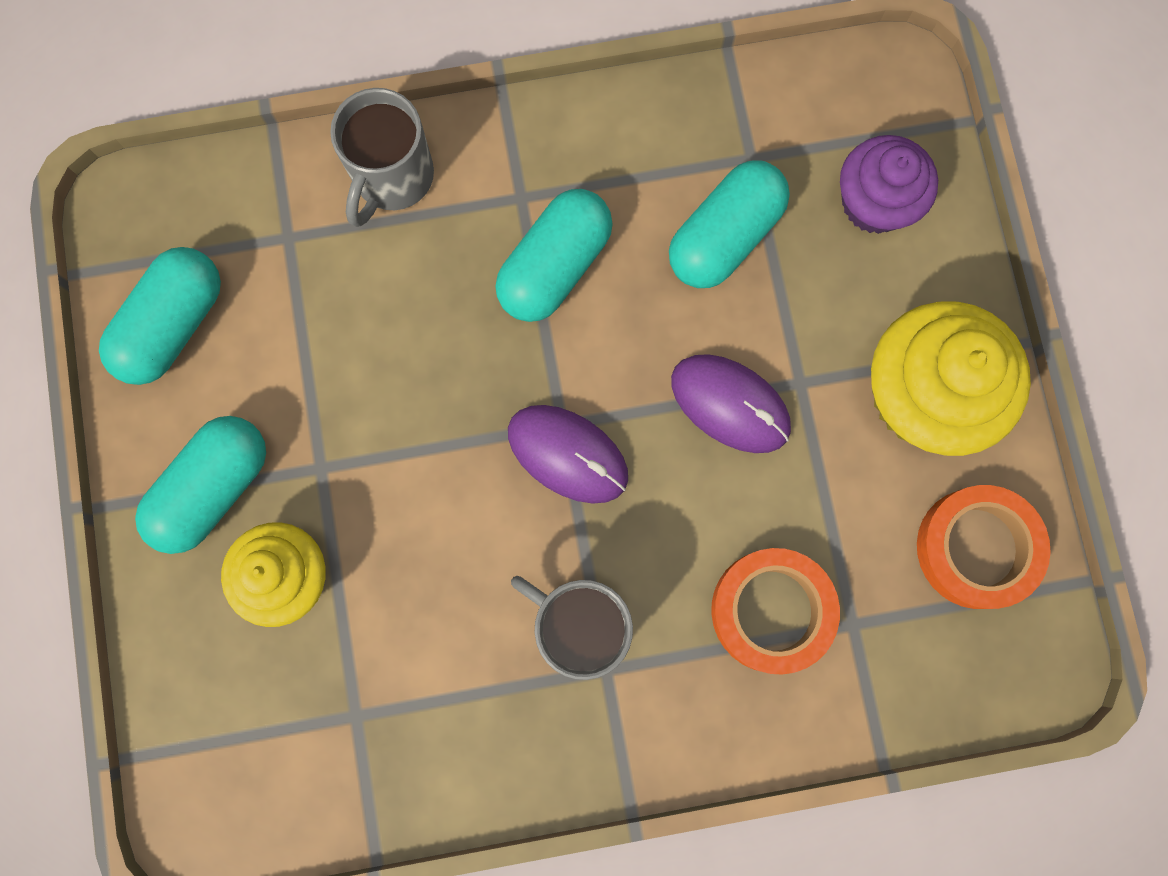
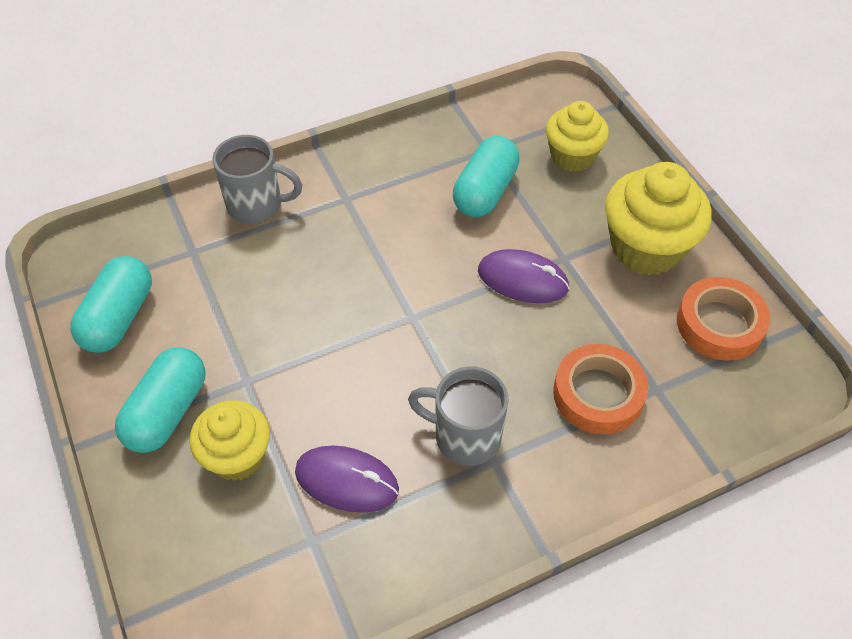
camera: 15 degrees left, 25 degrees down
(392, 177) = (257, 205): grey mug -> grey mug turned 90 degrees counterclockwise
(555, 266) = (379, 229): turquoise capsule -> none
(568, 454) = (422, 332): purple mouse -> purple mouse (347, 480)
(874, 203) = (572, 156): purple cupcake -> yellow cupcake

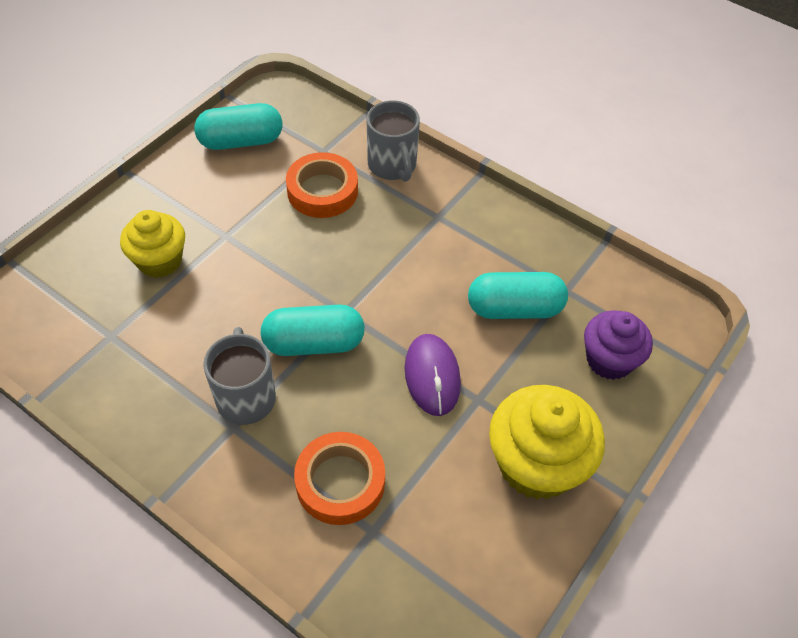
camera: 60 degrees right, 0 degrees up
(167, 412) = (177, 205): turquoise capsule -> turquoise capsule (314, 343)
(347, 480) = (169, 335): purple mouse -> none
(572, 156) = (609, 360): yellow cupcake -> purple cupcake
(719, 324) = (481, 563): orange tape -> orange tape (322, 191)

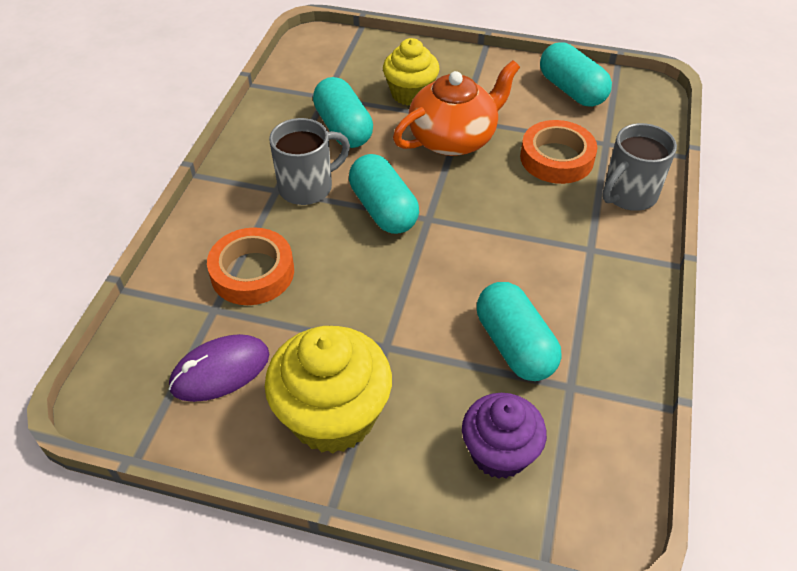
camera: 70 degrees right, 5 degrees down
(175, 336) = (343, 128): none -> turquoise capsule
(250, 252) = (453, 138): none -> orange teapot
(432, 376) = (393, 302): purple mouse -> purple mouse (220, 371)

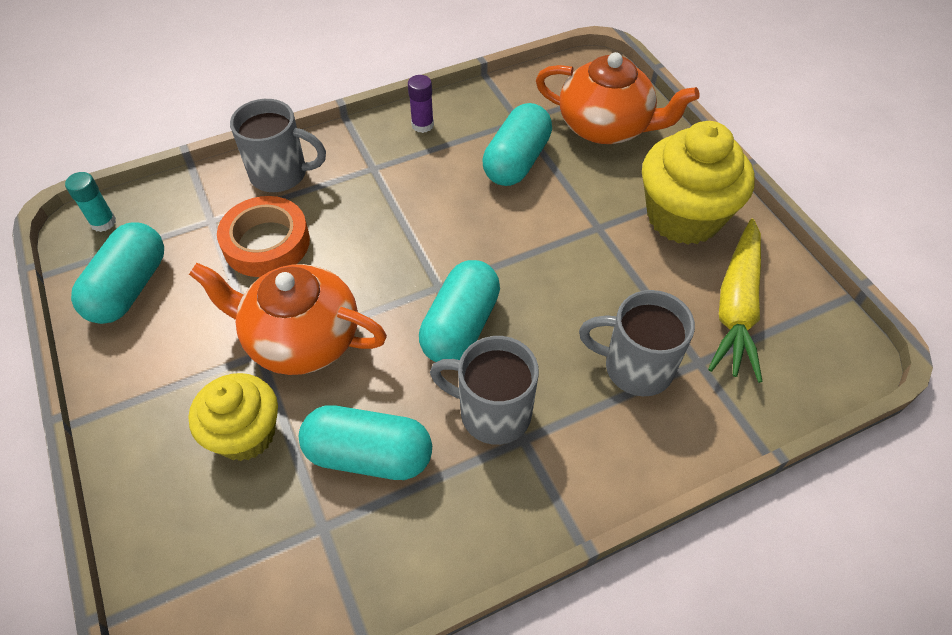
camera: 130 degrees left, 5 degrees up
(220, 371) = (736, 307): purple mouse -> yellow carrot
(252, 272) = (635, 367): orange tape -> grey mug
(343, 128) = (369, 455): turquoise capsule -> turquoise capsule turned 75 degrees clockwise
(499, 453) = (606, 127): purple cupcake -> orange teapot
(622, 310) = (422, 125): none -> purple glue stick
(648, 98) = (103, 222): none -> turquoise glue stick

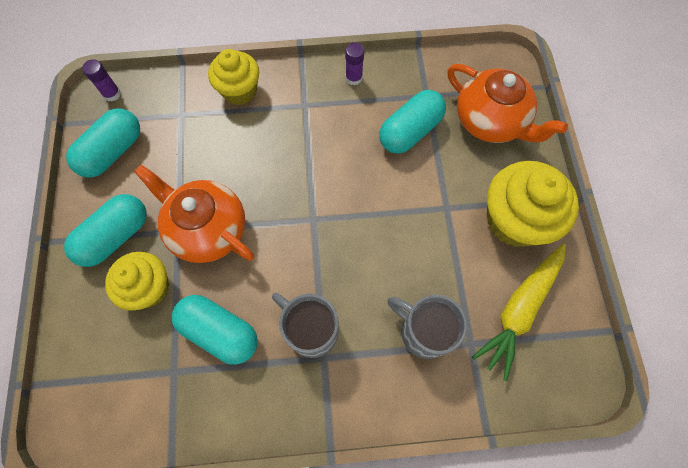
camera: 20 degrees right, 15 degrees up
(103, 222) = (112, 94): turquoise glue stick -> purple glue stick
(266, 243) = (211, 145): orange tape -> none
(281, 174) = (239, 91): grey mug -> yellow cupcake
(460, 326) = (316, 256): turquoise capsule -> turquoise capsule (116, 236)

